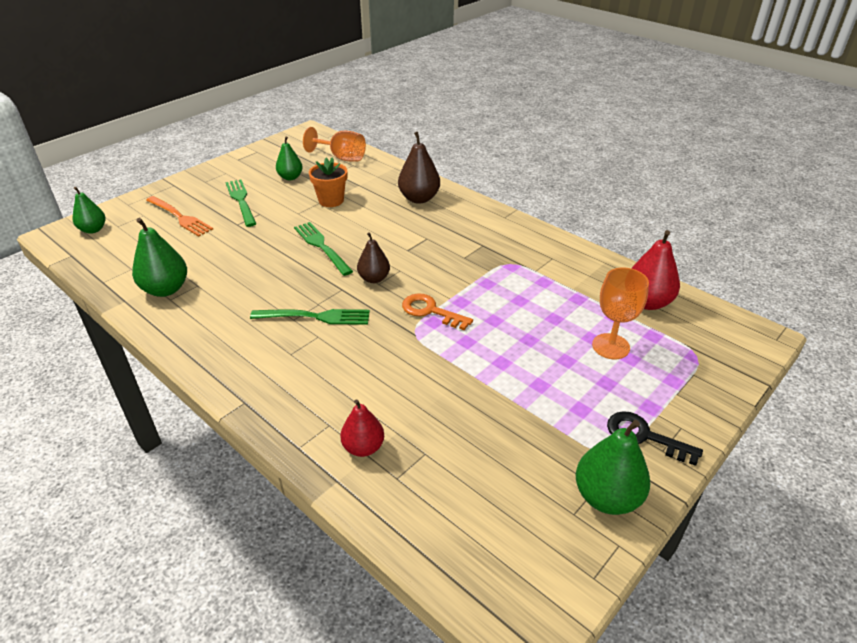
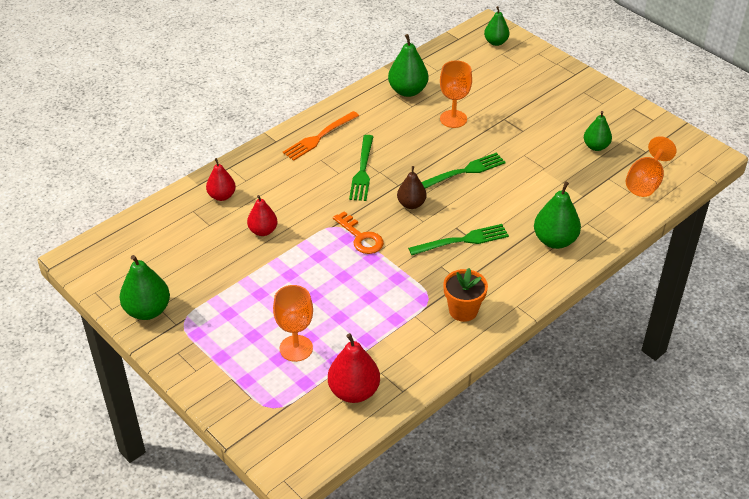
camera: 95 degrees right, 5 degrees up
(180, 217) = (516, 84): orange fork -> orange fork (319, 137)
(230, 255) = (453, 119): none -> orange goblet
(241, 201) = (546, 117): green fork -> green fork (462, 240)
(331, 200) = (548, 176): orange flower pot -> orange flower pot (463, 310)
(419, 198) = (555, 240): brown pear -> green pear
(430, 311) = (361, 237): orange key -> orange key turned 105 degrees clockwise
(430, 394) = (263, 231): none -> red pear
(644, 436) = (193, 345): black key -> none

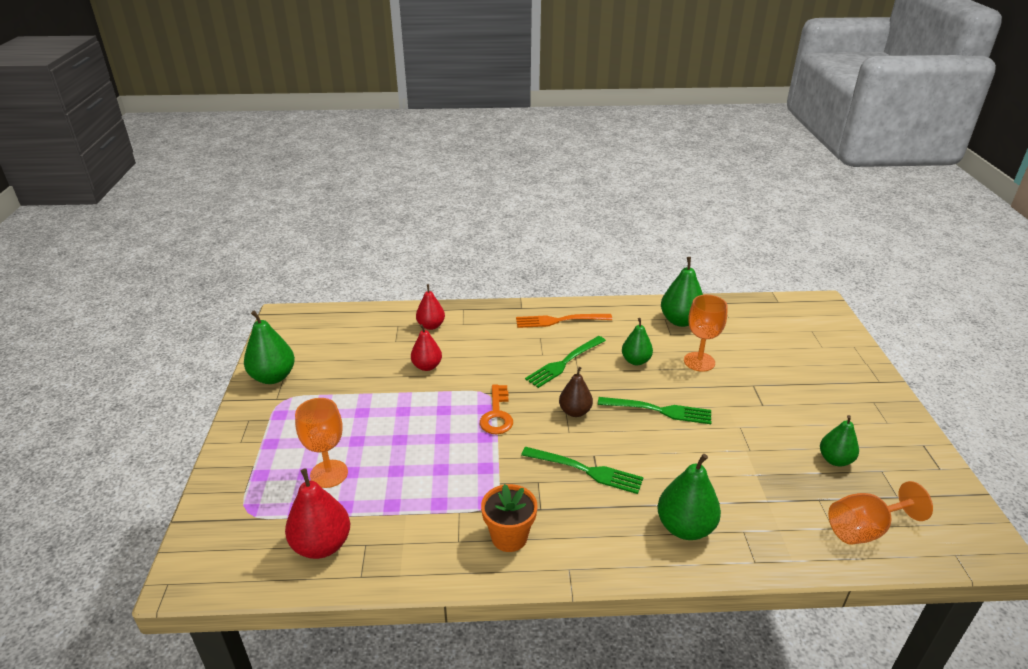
camera: 40 degrees right, 10 degrees down
(496, 42) = (815, 319): green pear -> green pear (636, 361)

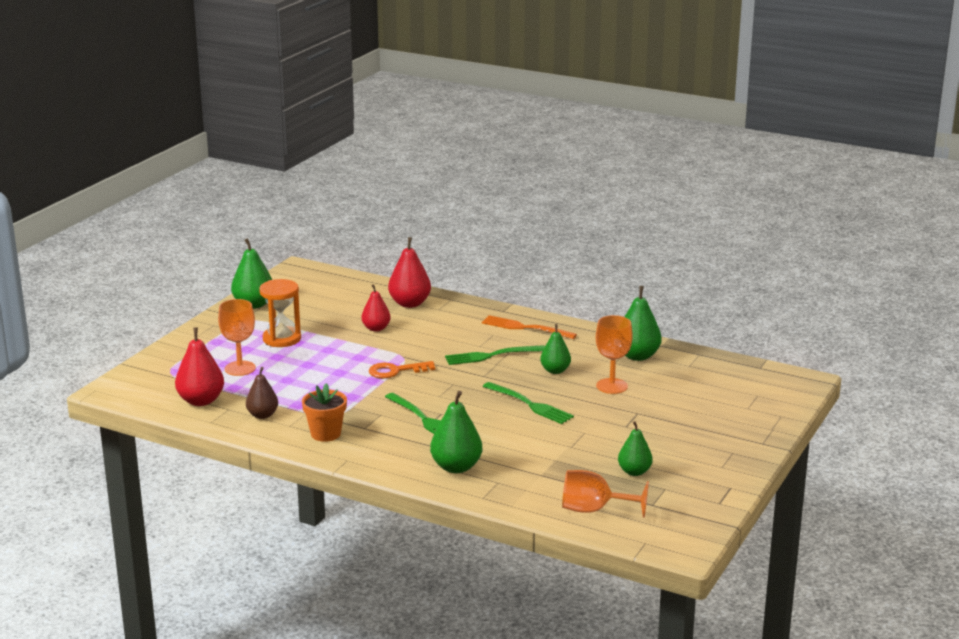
camera: 30 degrees right, 10 degrees down
(342, 413) = (282, 339): none -> orange hourglass
(431, 326) = (410, 303): red pear -> red pear, size x1.52
(497, 414) = (396, 371): orange key -> orange key turned 45 degrees clockwise
(575, 412) = (459, 386): brown pear -> brown pear (262, 415)

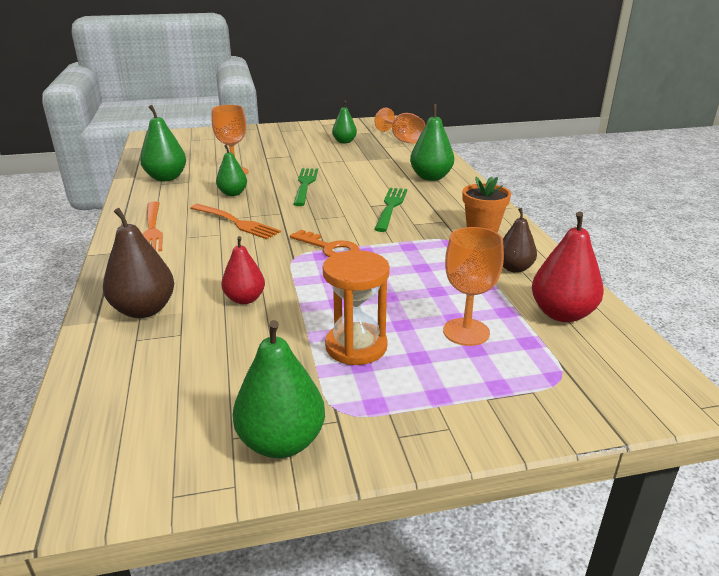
camera: 130 degrees left, 5 degrees up
(410, 303) = (144, 310): red pear -> brown pear
(491, 356) = (236, 222): green fork -> orange fork

